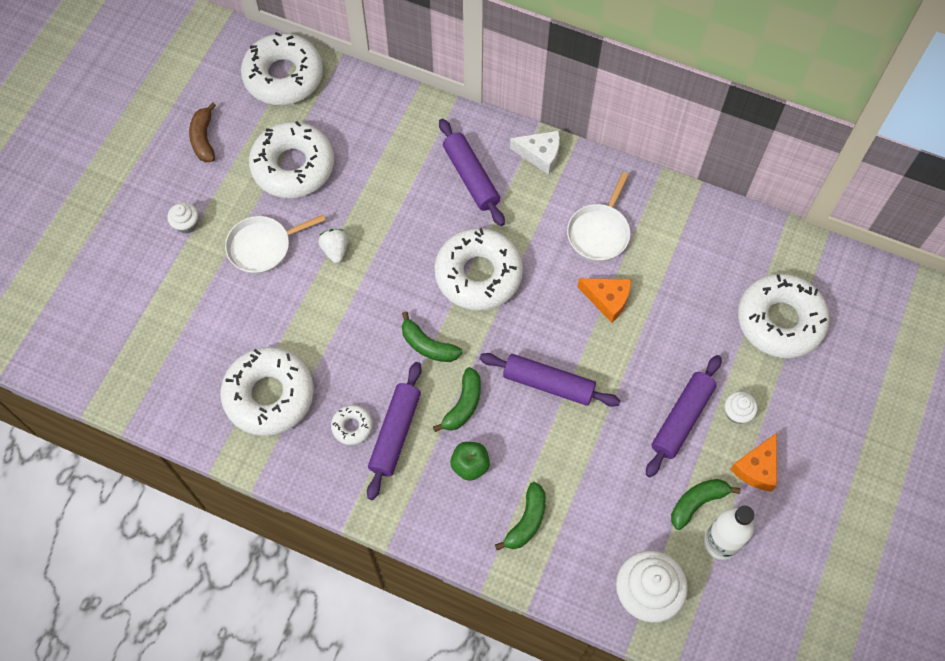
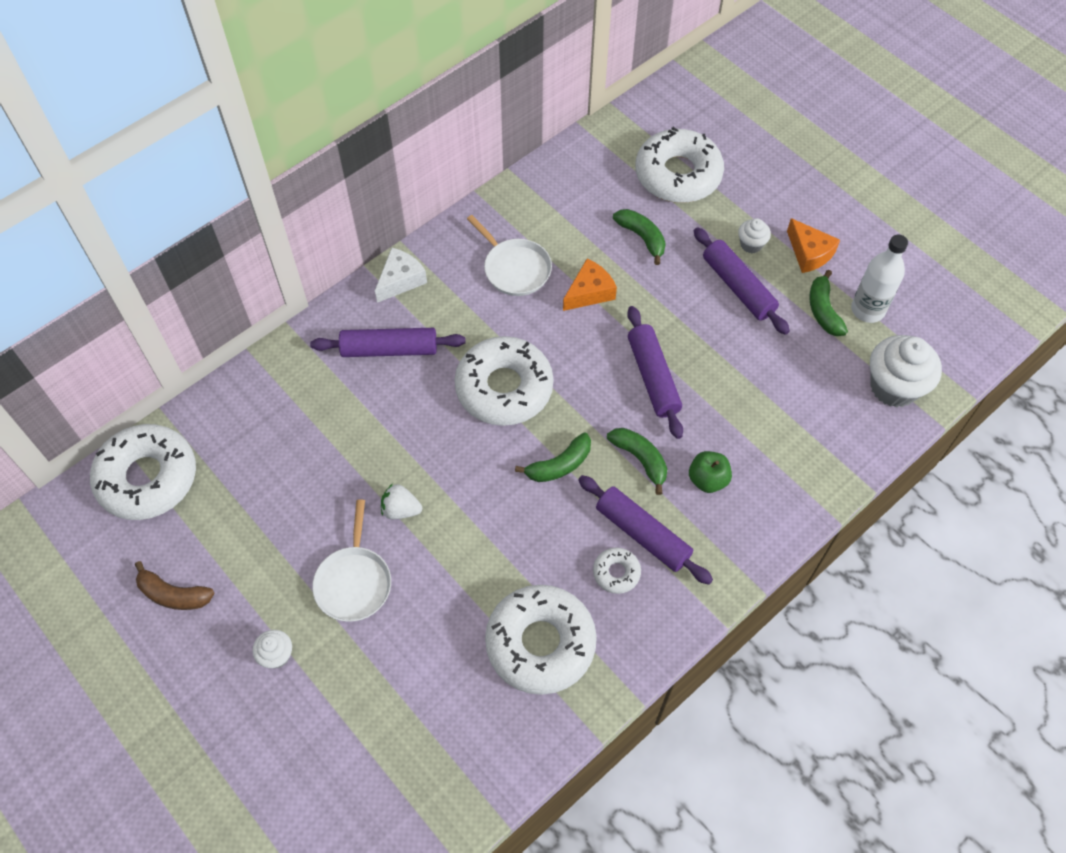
camera: 65 degrees left, 5 degrees down
(293, 166) = (271, 512): white donut -> none
(526, 521) = (786, 454): green banana -> green banana (642, 238)
(548, 384) = (653, 377): purple rolling pin -> purple rolling pin turned 60 degrees counterclockwise

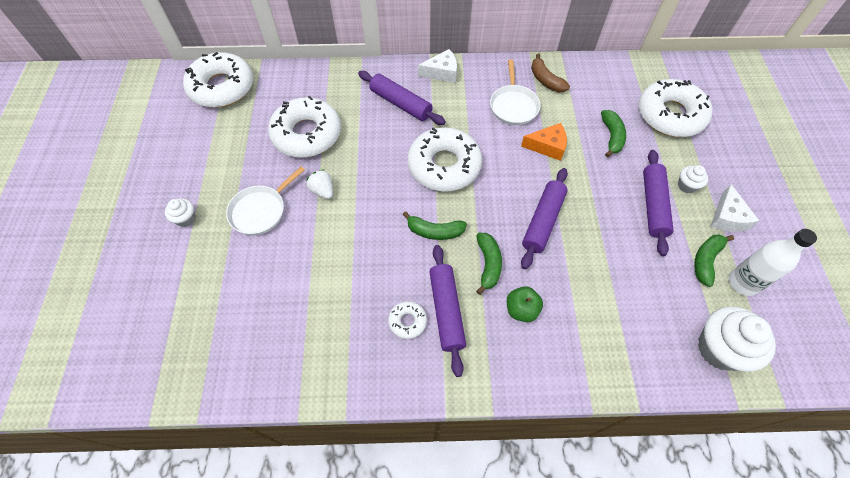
camera: 40 degrees right, 0 degrees up
(173, 594) = (174, 151): brown banana -> brown banana (545, 80)
(540, 643) = (322, 327): white donut -> white donut (307, 134)
(809, 253) = (727, 217): orange cheese -> white cheese

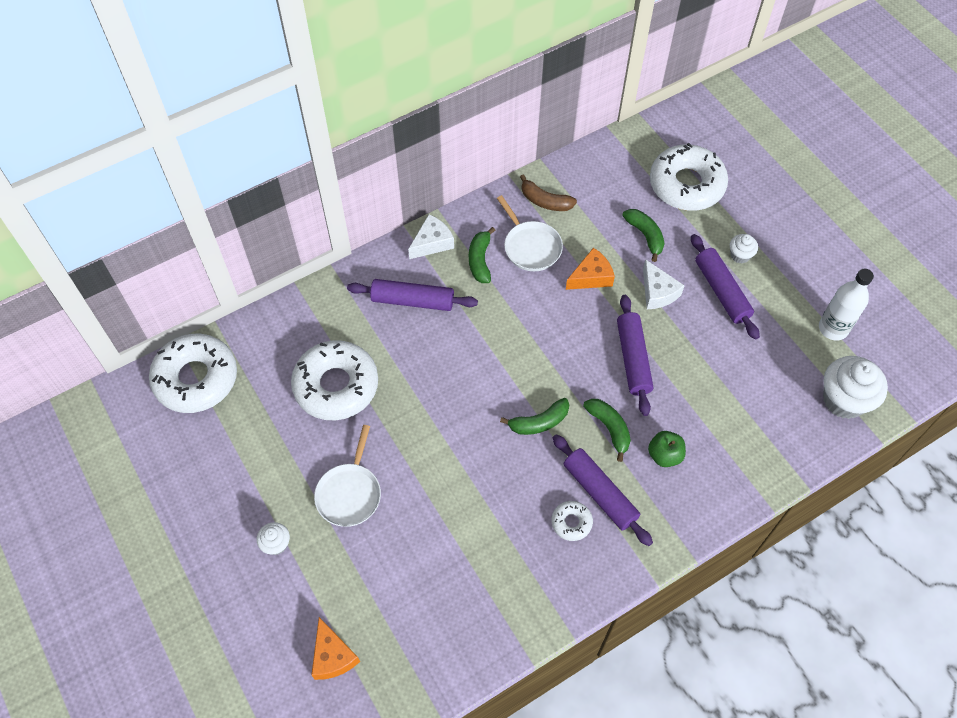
camera: 30 degrees left, 0 degrees up
(159, 320) = (332, 656): none -> orange cheese
(322, 191) = (399, 439): white strawberry -> none
(444, 165) = (503, 348): white donut -> none
(706, 260) = (793, 323): green banana -> green banana (480, 260)
(727, 217) = (790, 270): white cheese -> white cheese (657, 292)

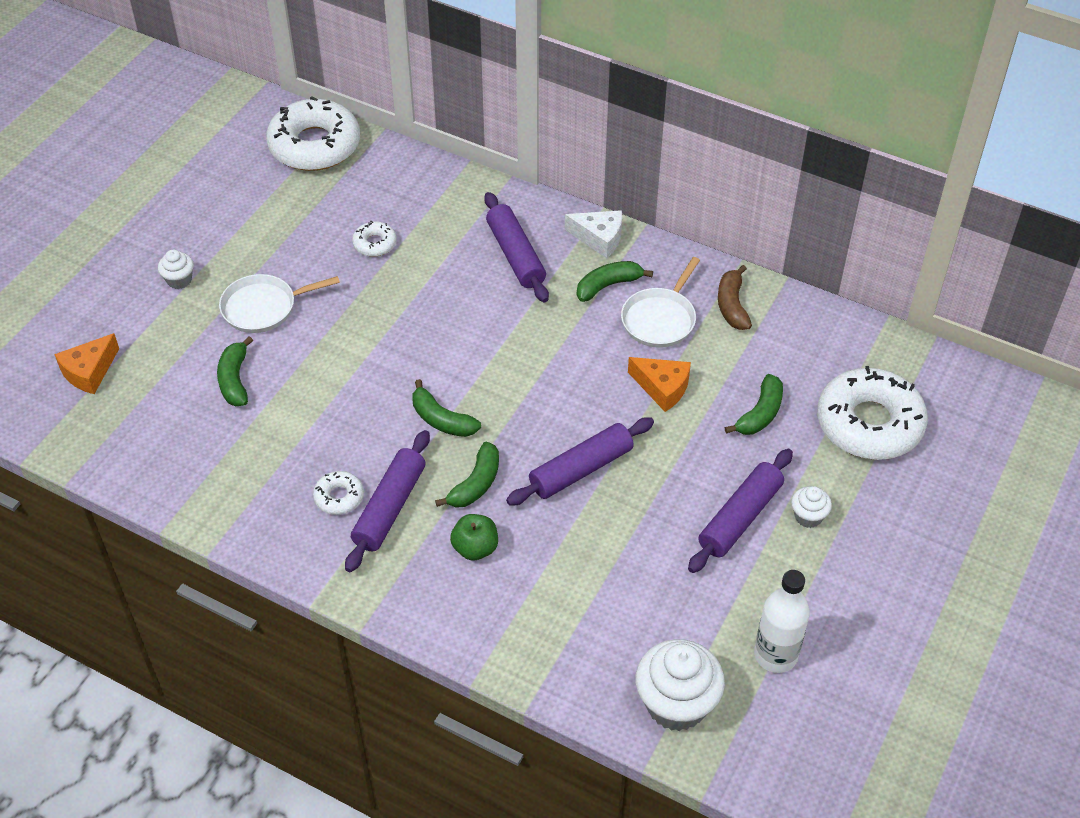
camera: 60 degrees right, 10 degrees down
(336, 386) = (375, 244): white donut -> white donut, size x0.45
(413, 546) = (235, 380): none -> green banana
(657, 292) = (689, 456): white cheese -> none

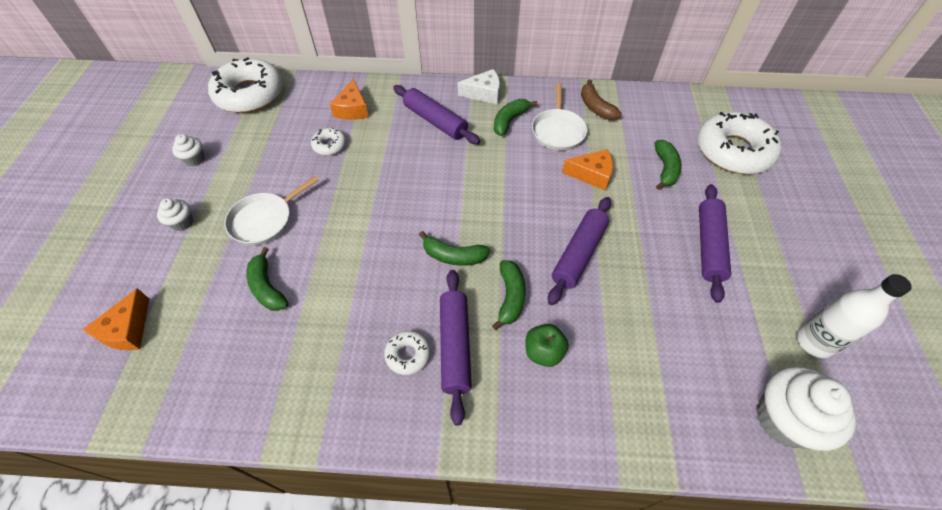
camera: 25 degrees left, 5 degrees up
(425, 206) = (352, 109): none -> orange cheese
(808, 516) = (749, 227): white cupcake -> white cupcake (195, 159)

